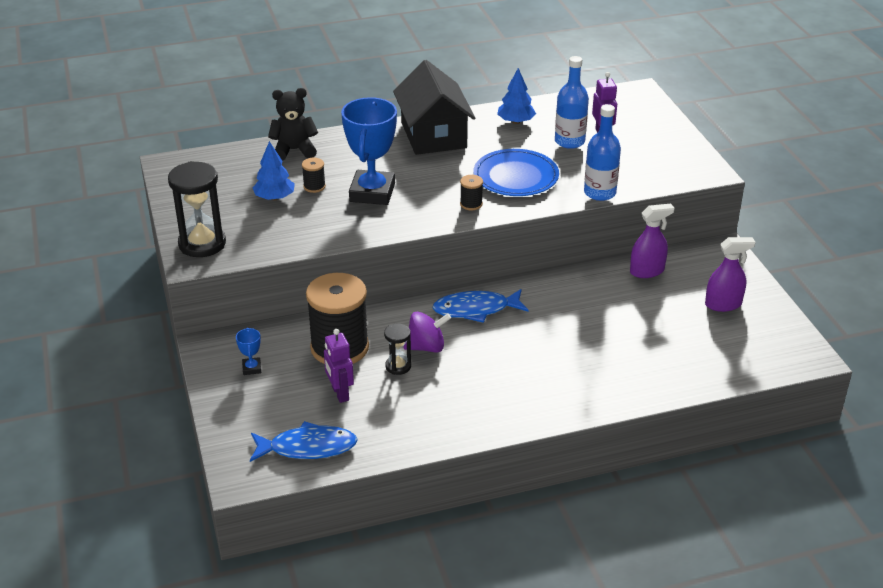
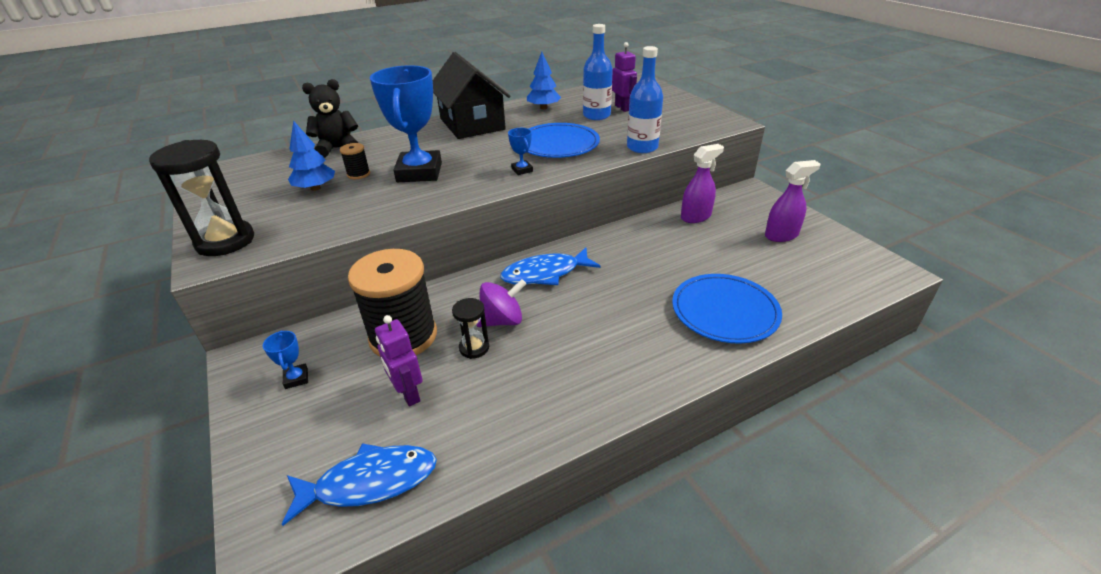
camera: 10 degrees left, 0 degrees up
(471, 204) = (522, 170): black spool -> blue trophy
(626, 369) = (724, 311): none -> blue plate

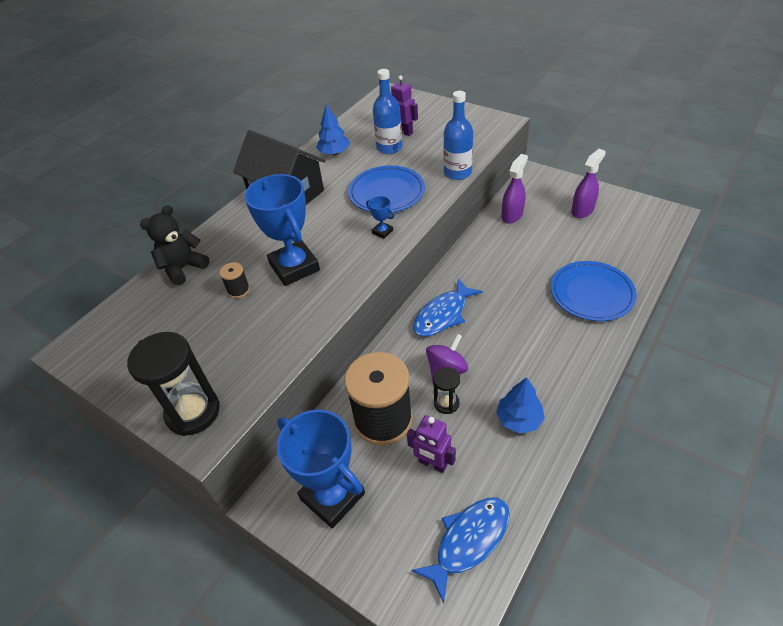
camera: 25 degrees left, 10 degrees up
(296, 378) = (332, 496): blue trophy -> blue trophy, size x2.42
(315, 188) = (214, 321): blue tree -> blue tree (519, 419)

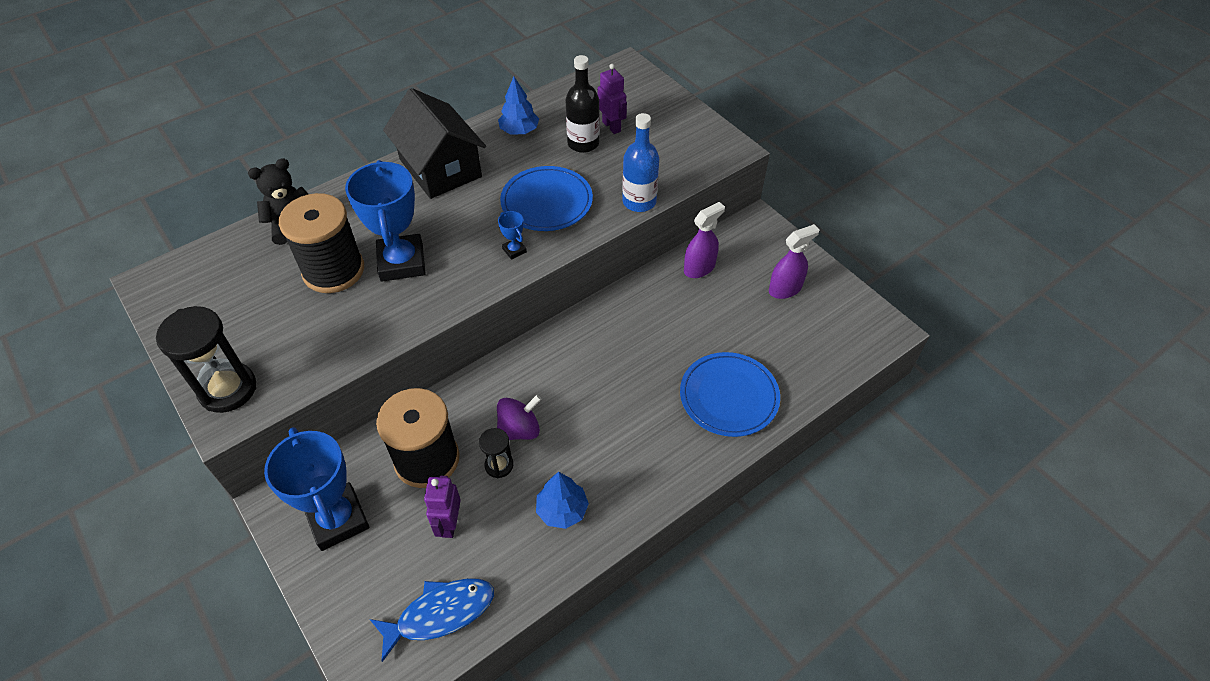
camera: 15 degrees right, 5 degrees up
(238, 290) = (333, 270): black spool -> black spool, size x2.43
(389, 148) = (583, 143): blue bottle -> black bottle
(432, 464) = (449, 524): purple robot -> purple robot turned 45 degrees clockwise
(443, 314) = (552, 364): blue fish -> none

